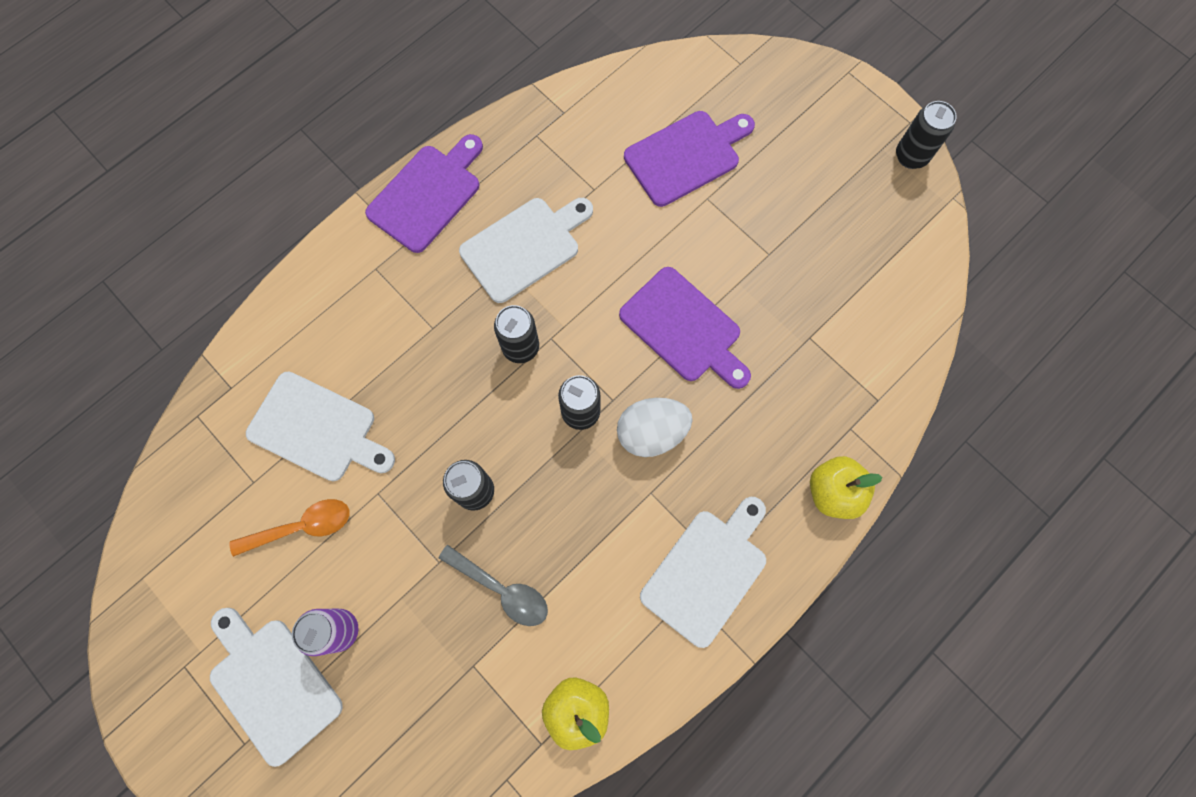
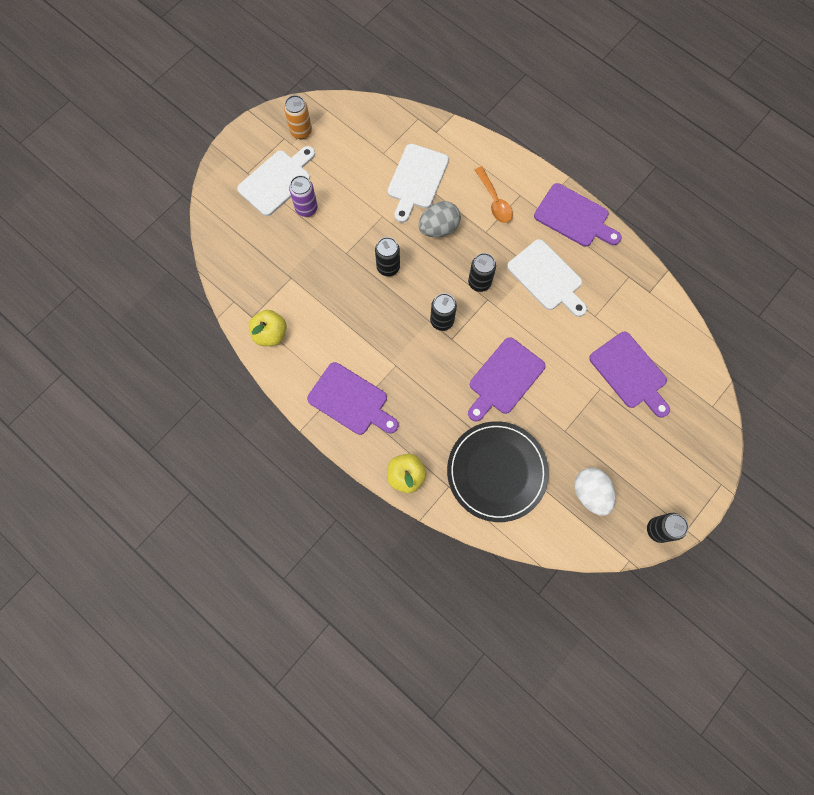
camera: 85 degrees right, 0 degrees up
(176, 632) = (301, 131): none -> orange can
(301, 527) = (360, 181): orange spoon -> orange spoon (494, 201)
(415, 401) = (439, 228): none -> grey egg
(501, 589) = (333, 288): grey spoon -> none
(651, 432) = (433, 363): white egg -> white egg (590, 493)
(707, 571) = (351, 401): white cutting board -> purple cutting board
(828, 356) = (497, 472): none -> black plate

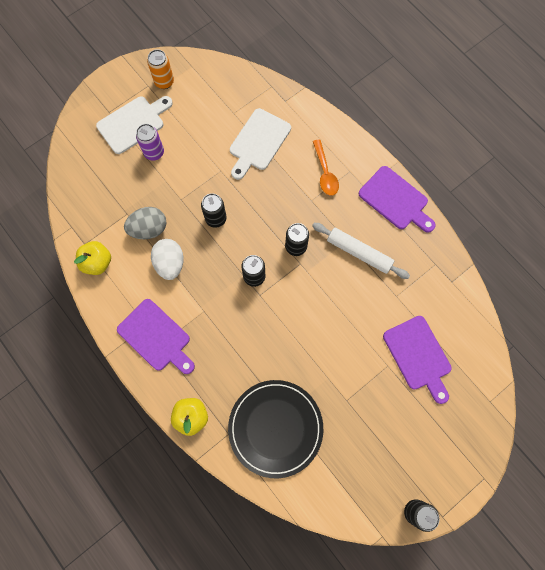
camera: 10 degrees right, 0 degrees up
(439, 228) = (269, 190): grey egg -> grey egg (149, 229)
(504, 379) = (300, 341): purple cutting board -> none
(547, 278) = (359, 253): white cutting board -> white rolling pin
(590, 493) = (358, 464): white egg -> white egg (170, 263)

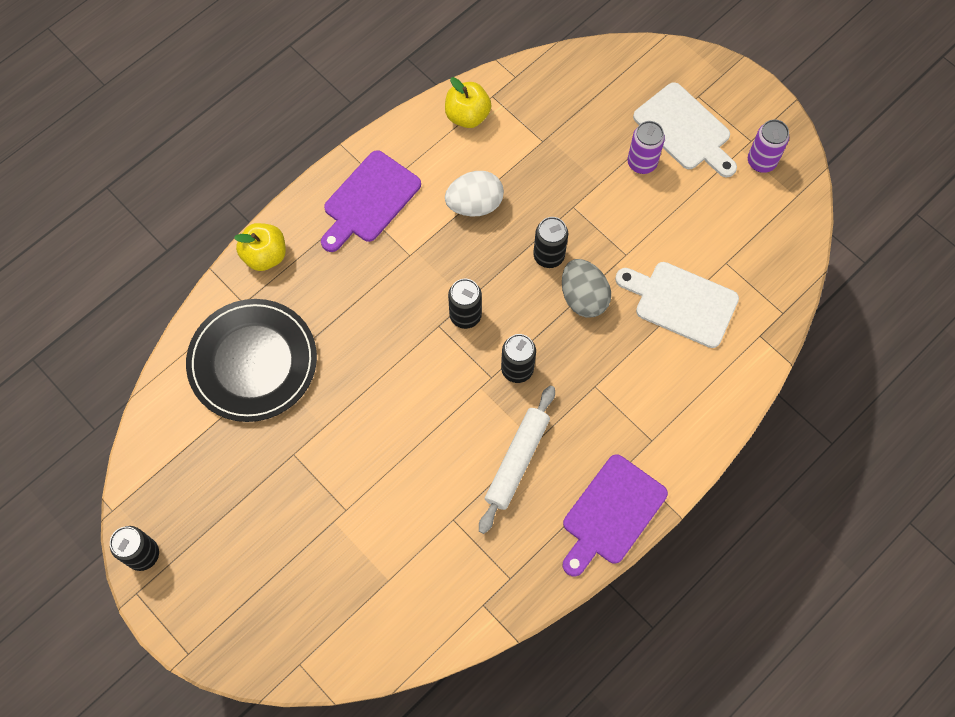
camera: 85 degrees right, 5 degrees down
(149, 229) = (523, 171): grey egg -> grey egg (583, 297)
(164, 82) = (761, 162): orange can -> purple can
(325, 173) = (643, 403): orange spoon -> none
(418, 356) = (362, 555): purple cutting board -> none

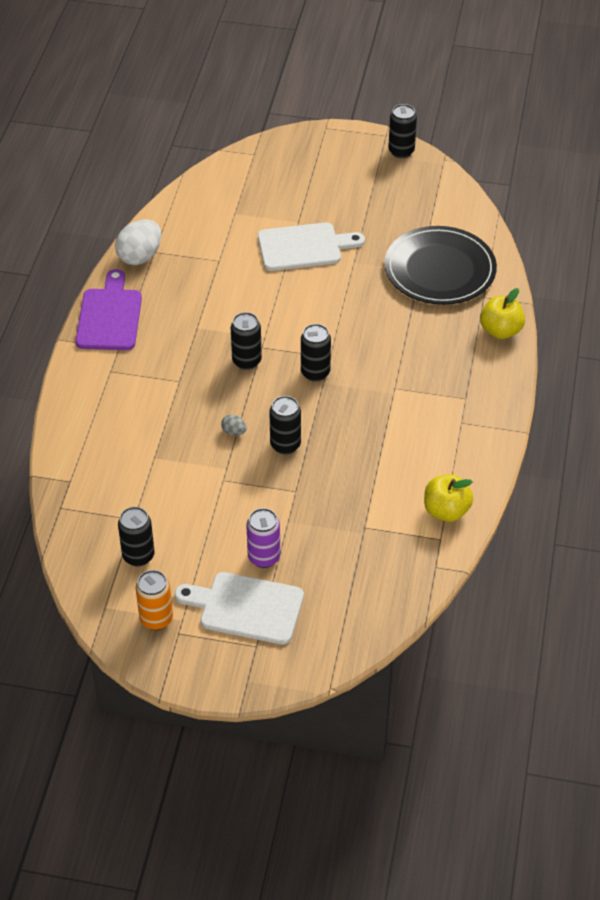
camera: 145 degrees right, 20 degrees down
(369, 200) = (462, 406): purple cutting board -> none
(474, 204) = (377, 448): white egg -> white egg (140, 256)
(517, 461) = (201, 310): white rolling pin -> none
(583, 297) = (234, 432): grey egg -> grey egg, size x0.46
(681, 302) = (151, 470): white cutting board -> white cutting board (304, 247)
(742, 225) = (138, 556): none -> black can
(761, 162) = (156, 619): purple can -> orange can

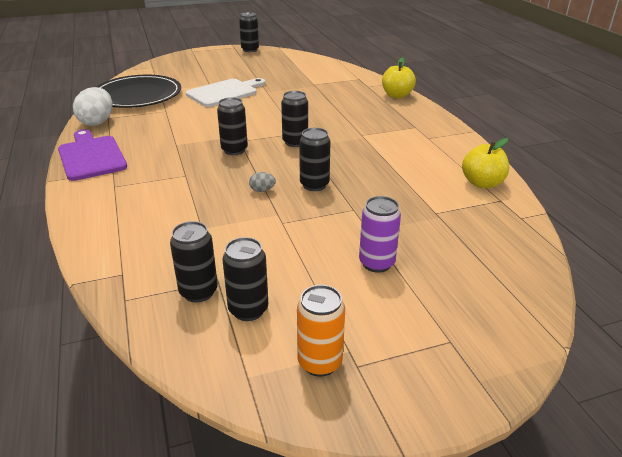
camera: 30 degrees left, 15 degrees down
(114, 524) = (198, 292): none -> black can
(246, 607) = (403, 310): white cutting board -> none
(440, 269) = (327, 82): black plate -> black plate (137, 95)

